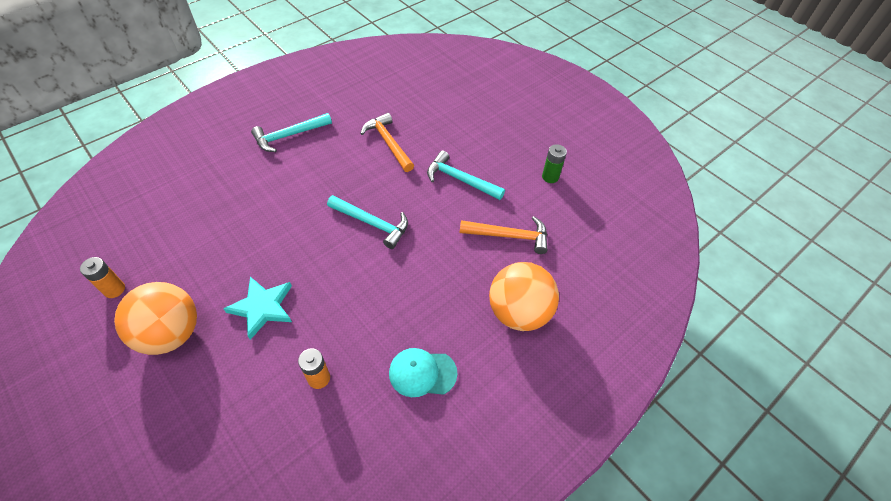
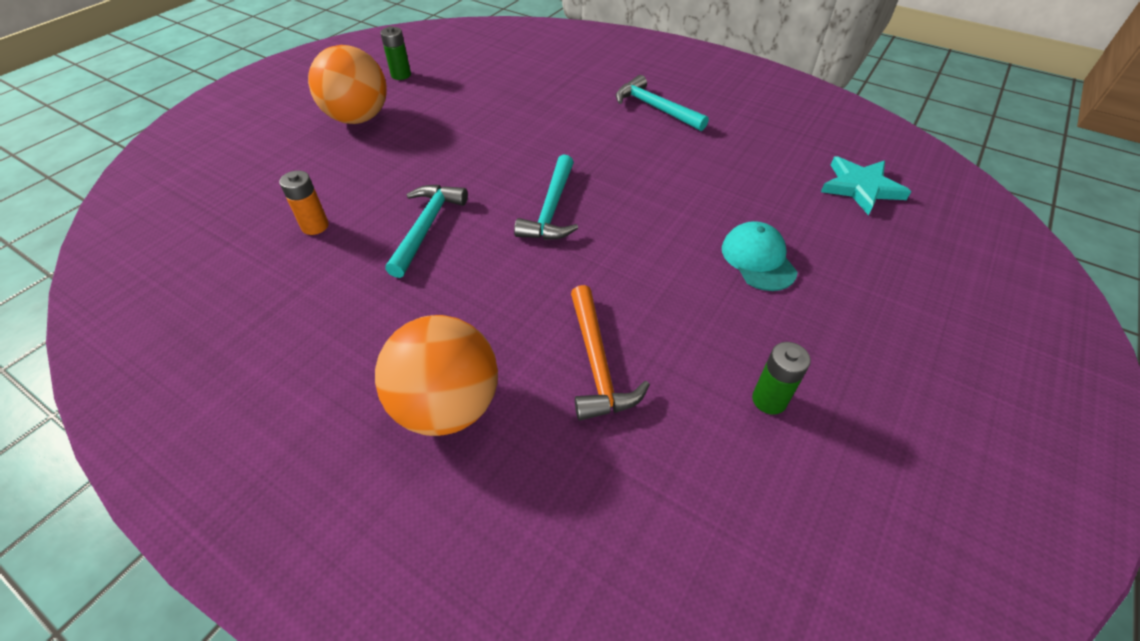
camera: 75 degrees right, 5 degrees down
(114, 289) = (401, 75): orange battery -> green battery
(262, 307) = (400, 161): turquoise star -> turquoise star (861, 187)
(388, 143) = (704, 187): orange hammer -> none
(422, 373) = (328, 314): turquoise cap -> turquoise cap (758, 259)
(460, 179) = (683, 277): turquoise hammer -> turquoise hammer (427, 227)

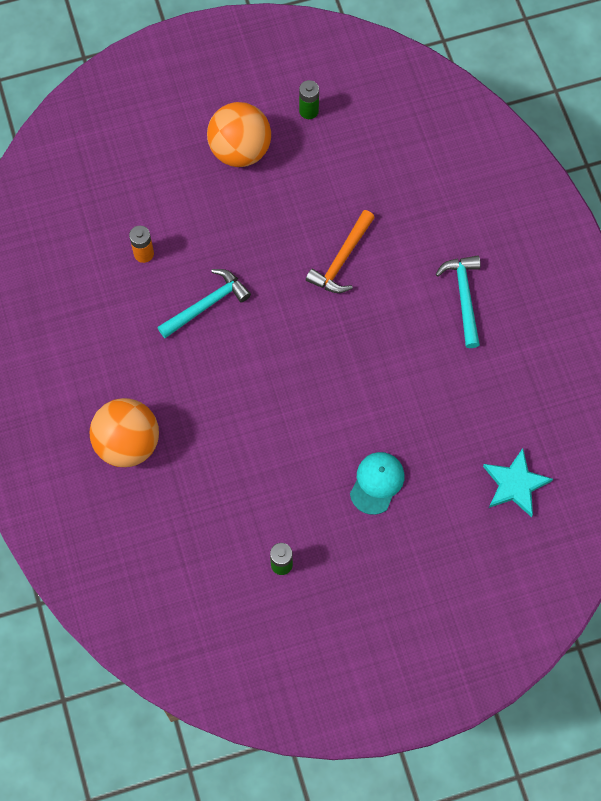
camera: 40 degrees right, 20 degrees up
(551, 209) = (293, 346): turquoise hammer -> none
(596, 363) = (218, 477): orange hammer -> orange hammer (341, 259)

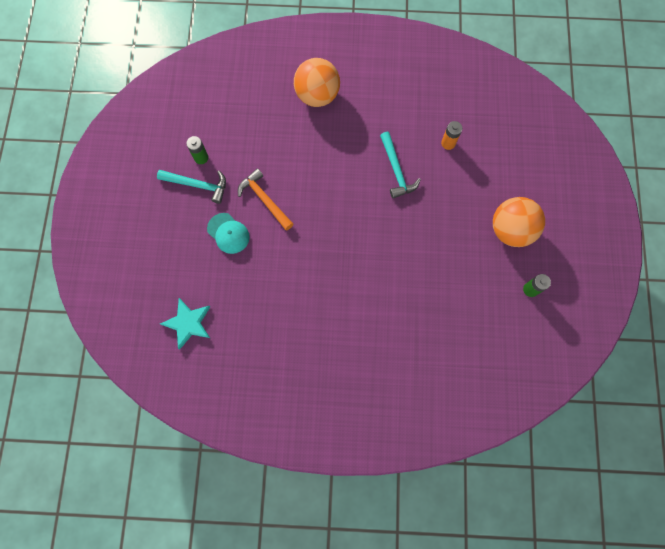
camera: 110 degrees right, 5 degrees up
(341, 259) = (399, 269): orange hammer -> orange hammer (265, 199)
(464, 297) = (339, 344): turquoise hammer -> turquoise hammer (198, 185)

